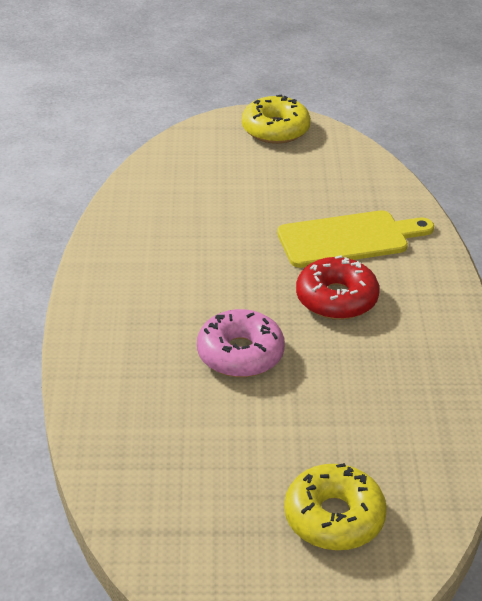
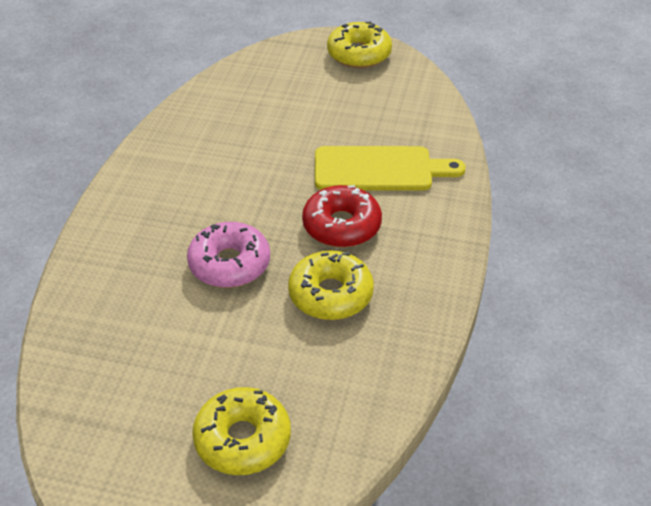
camera: 15 degrees right, 5 degrees up
(356, 366) = (330, 294): none -> yellow donut

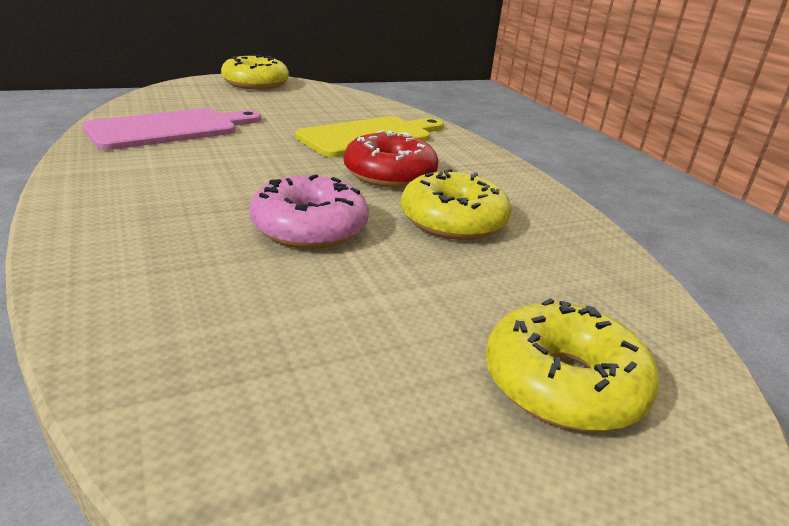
camera: 40 degrees left, 15 degrees down
(232, 116) = (170, 129): none -> pink cutting board

